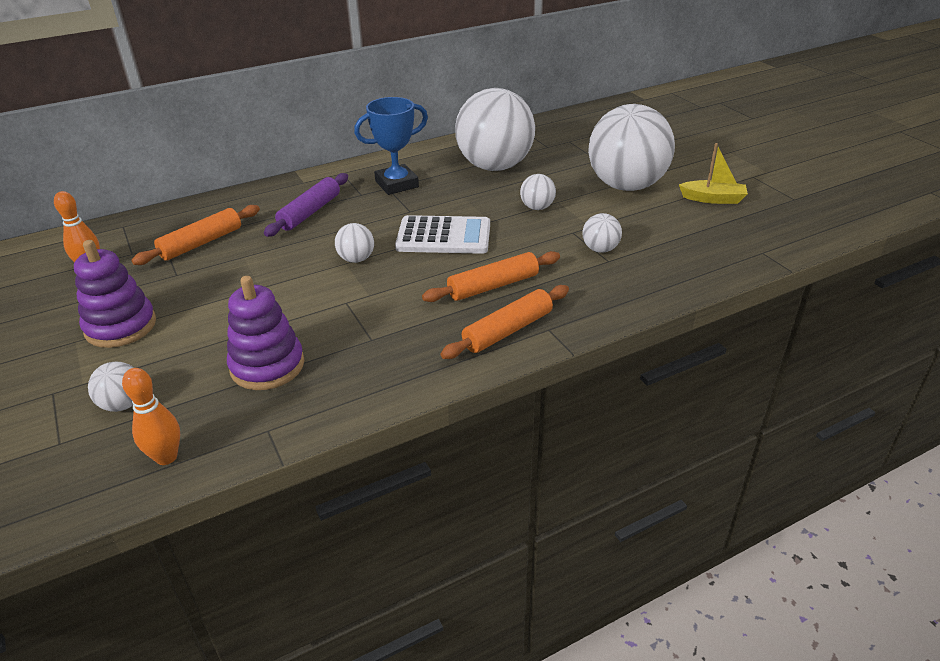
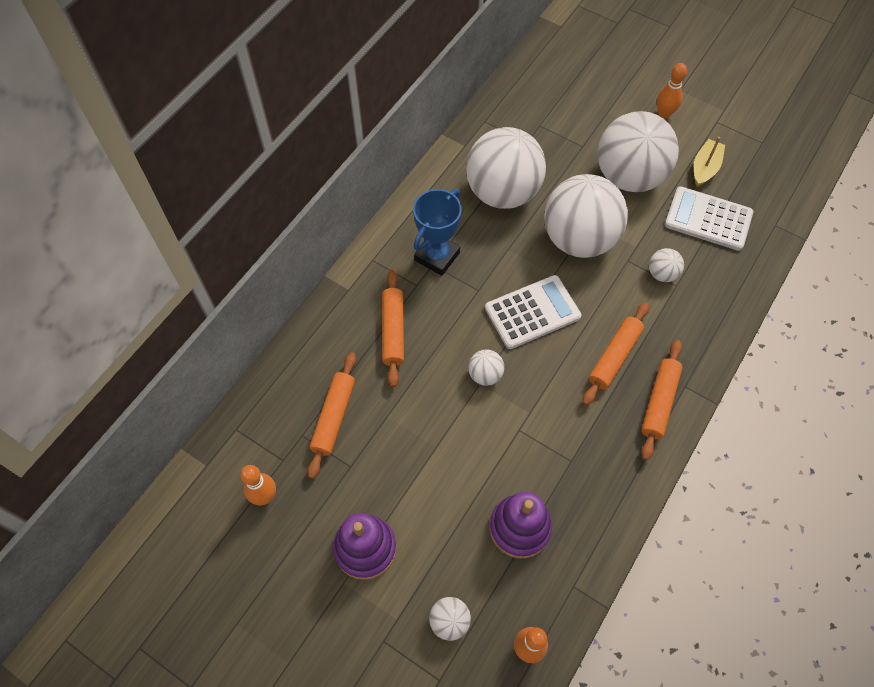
camera: 30 degrees left, 25 degrees up
(310, 212) = (393, 331): purple rolling pin -> orange rolling pin
(537, 207) = (579, 239): white ball -> white ball, size x2.42
(686, 229) = (708, 219): none -> white calculator
(699, 160) = (664, 114): none -> orange bowling pin
(713, 199) = (705, 168): yellow boat -> yellow boat turned 45 degrees counterclockwise

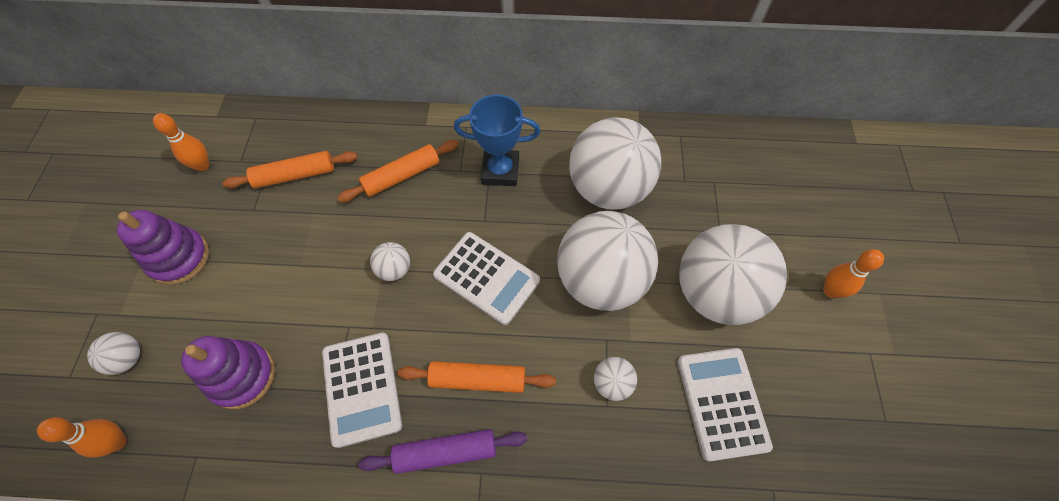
camera: 60 degrees right, 0 degrees up
(579, 440) = (362, 388): none -> white calculator
(659, 402) = (446, 453): orange rolling pin -> purple rolling pin
(705, 168) = (791, 368): yellow boat -> none

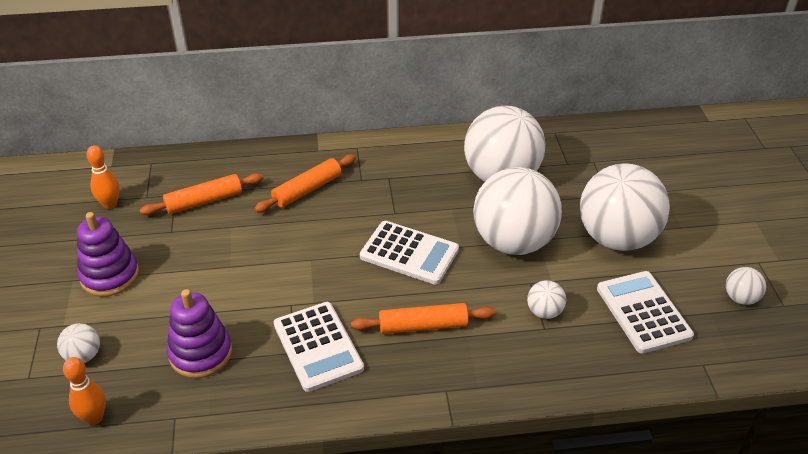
camera: 10 degrees left, 20 degrees down
(394, 269) = (321, 258): white ball -> white ball (740, 298)
(446, 453) = (409, 380): purple rolling pin -> none
(500, 171) = (398, 176): blue trophy -> none
(830, 291) = (714, 224): orange bowling pin -> none

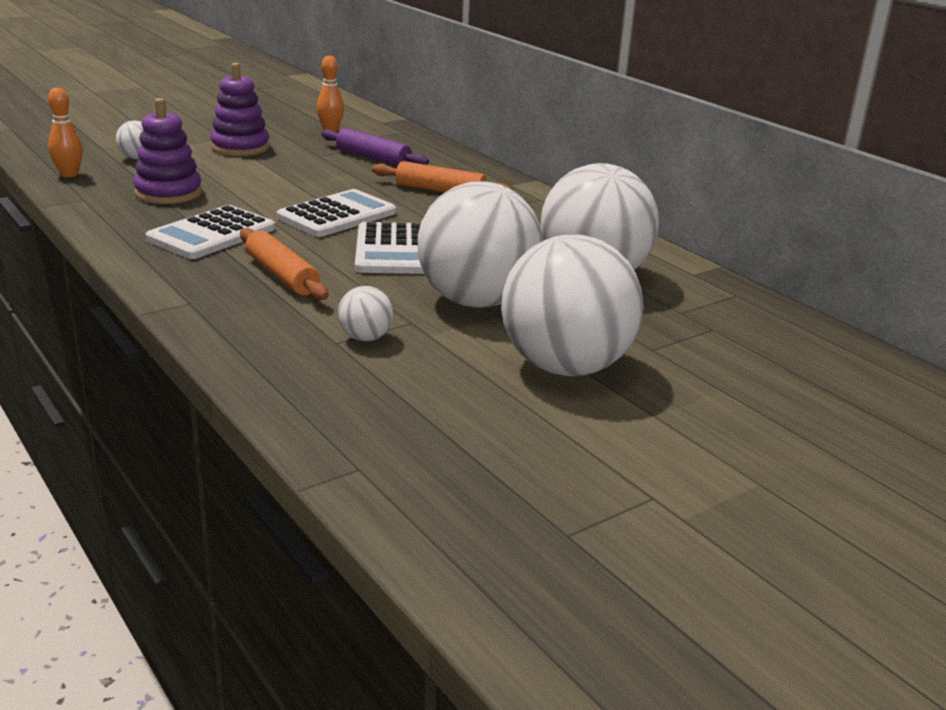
camera: 60 degrees right, 15 degrees down
(204, 201) = (373, 158): orange rolling pin -> purple rolling pin
(643, 312) = (428, 405): white calculator -> white calculator (337, 215)
(740, 298) = (541, 487): white ball -> none

